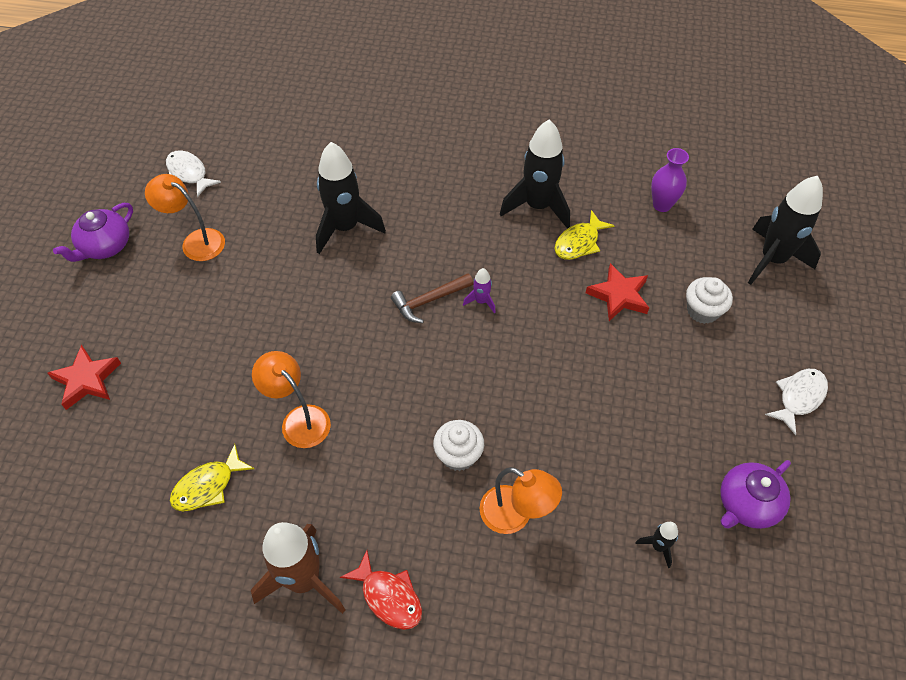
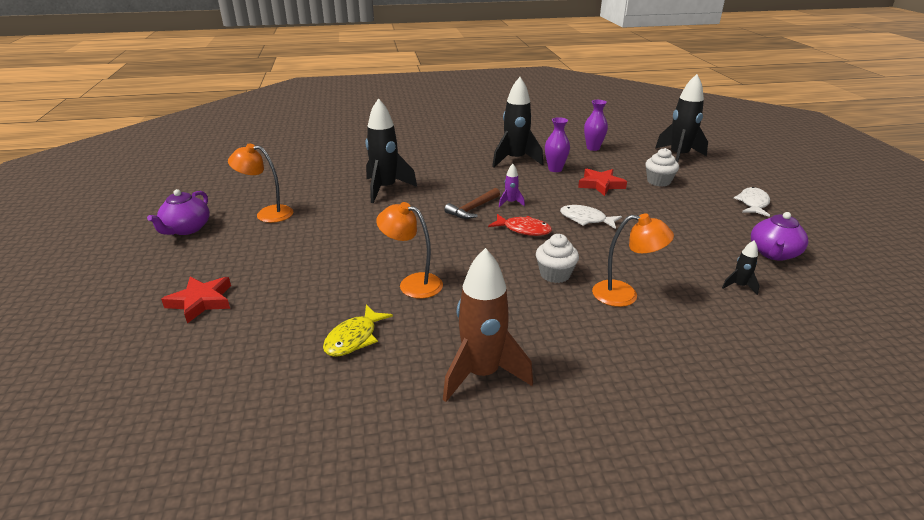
camera: 20 degrees left, 25 degrees down
(189, 173) = (244, 185): white fish -> white fish (586, 219)
(388, 596) = (564, 364): red fish -> red fish (523, 230)
(579, 242) = (555, 169): yellow fish -> purple vase

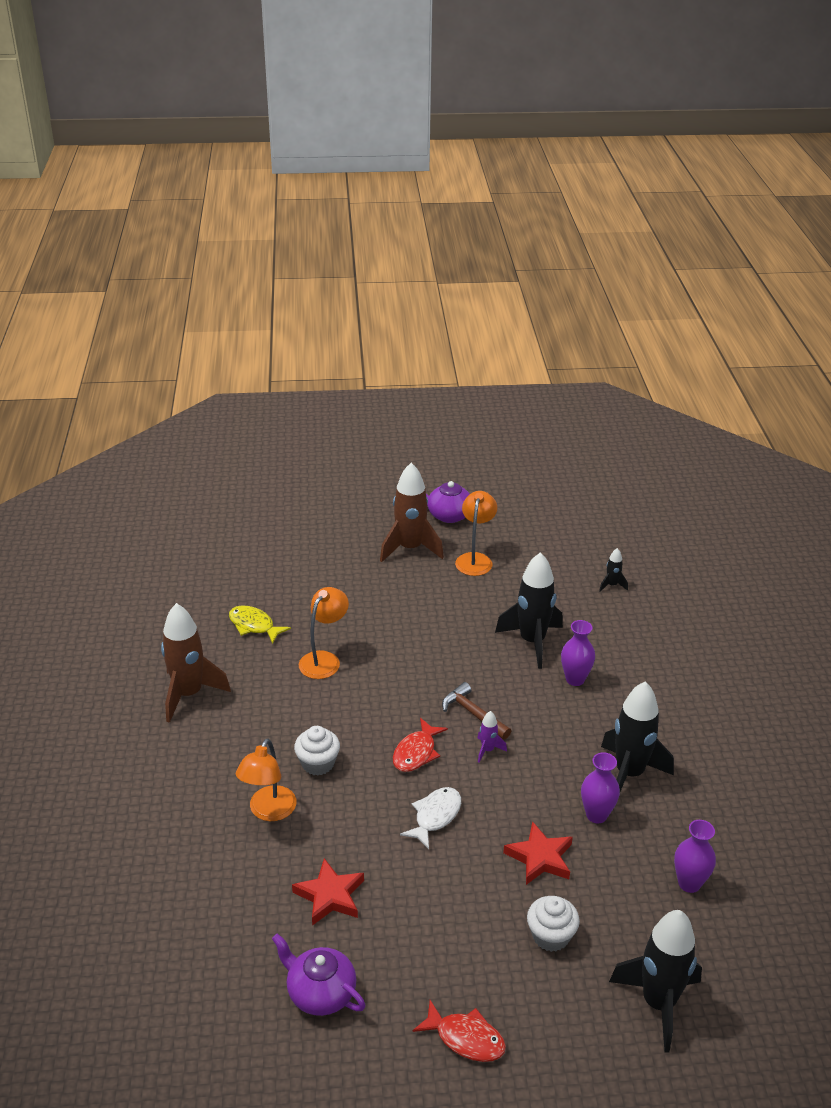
camera: 95 degrees right, 5 degrees up
(201, 301) = (325, 542): red star -> red star (330, 896)
(237, 246) = (410, 549): none -> brown rocket
(428, 175) = (575, 679): none -> purple vase
(739, 286) = (260, 921): black rocket -> black rocket (612, 585)
(753, 203) = (465, 1038): white fish -> red fish

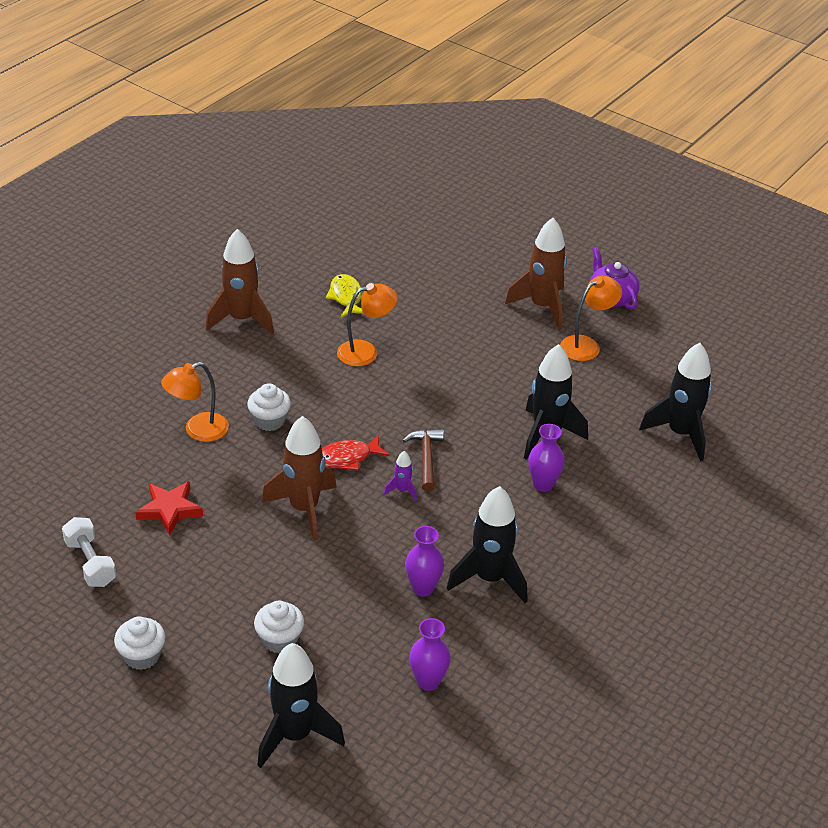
camera: 40 degrees right, 5 degrees up
(320, 993) = (90, 562): purple teapot -> white dumbbell
(435, 816) = (304, 509): white fish -> brown rocket
(465, 1038) = (142, 656): red fish -> white cupcake
(540, 858) = (341, 586): red star -> none
(612, 585) = (680, 433): black rocket -> black rocket, size x2.25

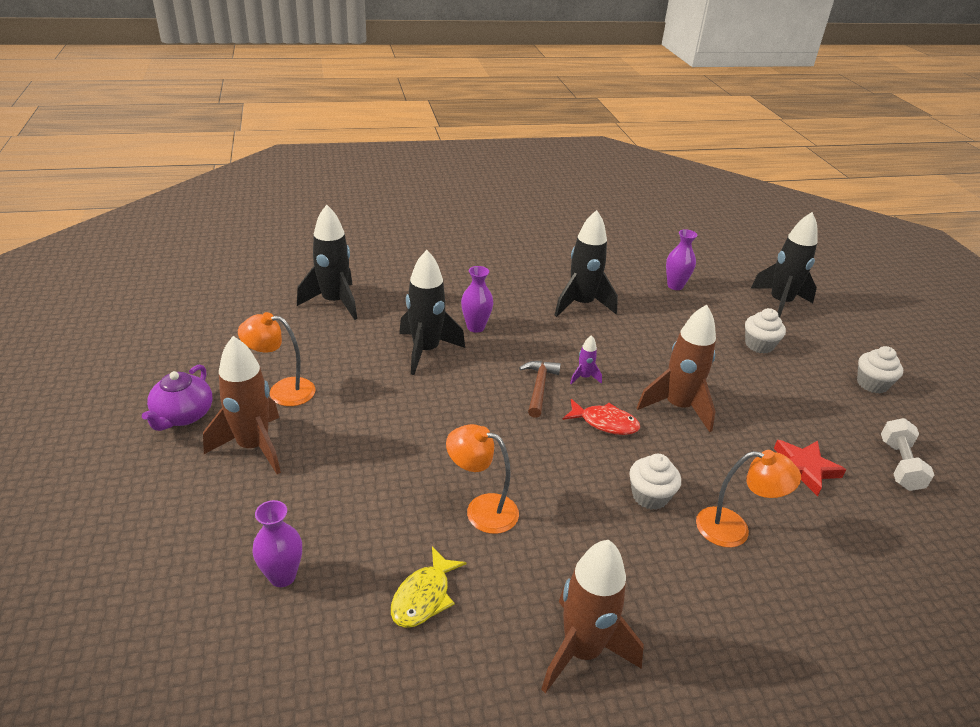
camera: 140 degrees left, 5 degrees down
(423, 588) = (632, 321): purple vase -> purple vase (282, 576)
(426, 458) = (539, 387): brown hammer -> brown hammer turned 150 degrees clockwise

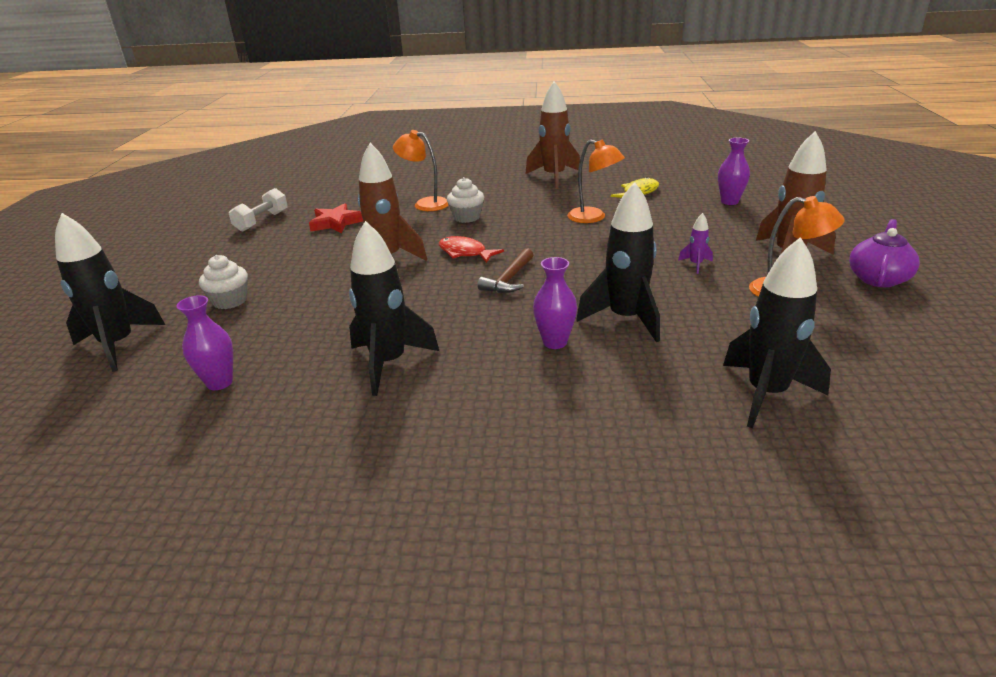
camera: 160 degrees left, 5 degrees down
(584, 377) = (456, 284): purple rocket -> purple rocket (695, 265)
(872, 384) = (180, 264): white cupcake -> none

